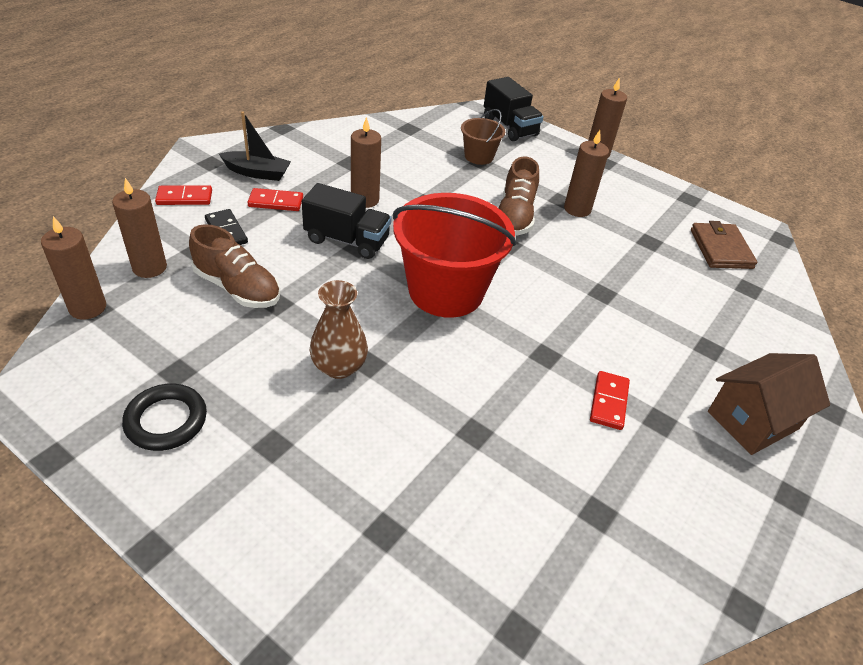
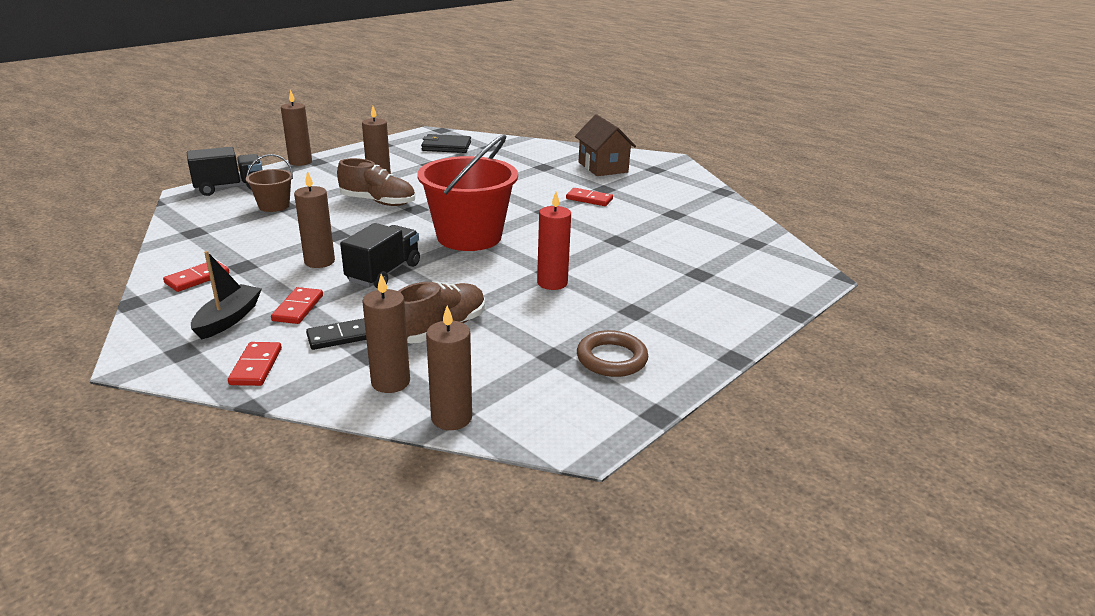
camera: 80 degrees left, 15 degrees down
(166, 420) = (611, 358): black ring -> brown ring
(324, 146) = (197, 278): none -> red domino
(339, 367) = (552, 283): brown vase -> red candle
(721, 249) = (446, 146): brown wallet -> black wallet

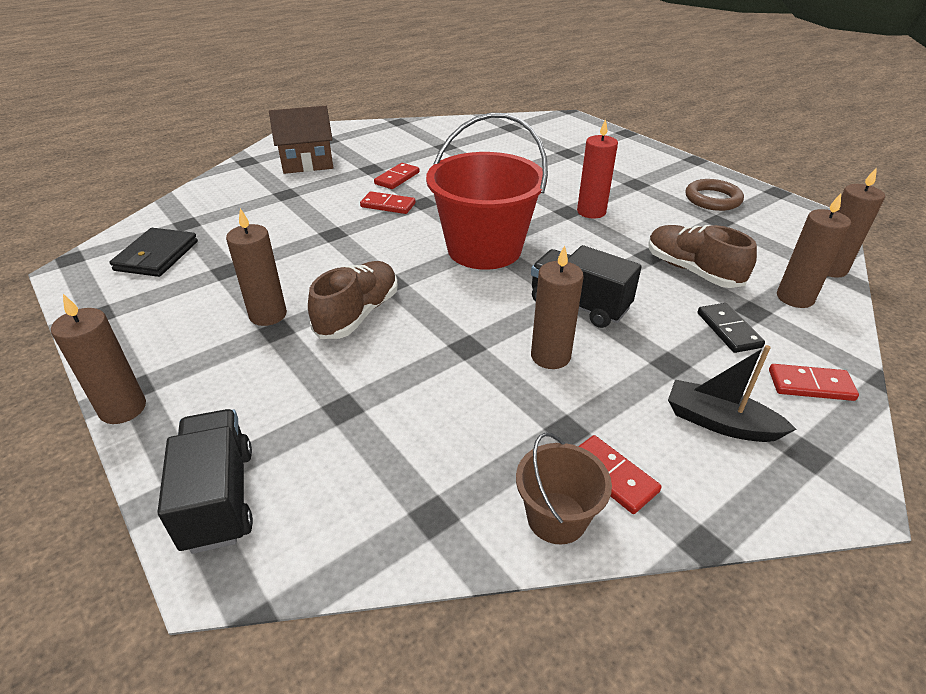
camera: 80 degrees left, 10 degrees up
(274, 206) = (338, 421): brown bucket -> brown bucket (556, 517)
(298, 308) = (676, 365): red domino -> red domino (388, 205)

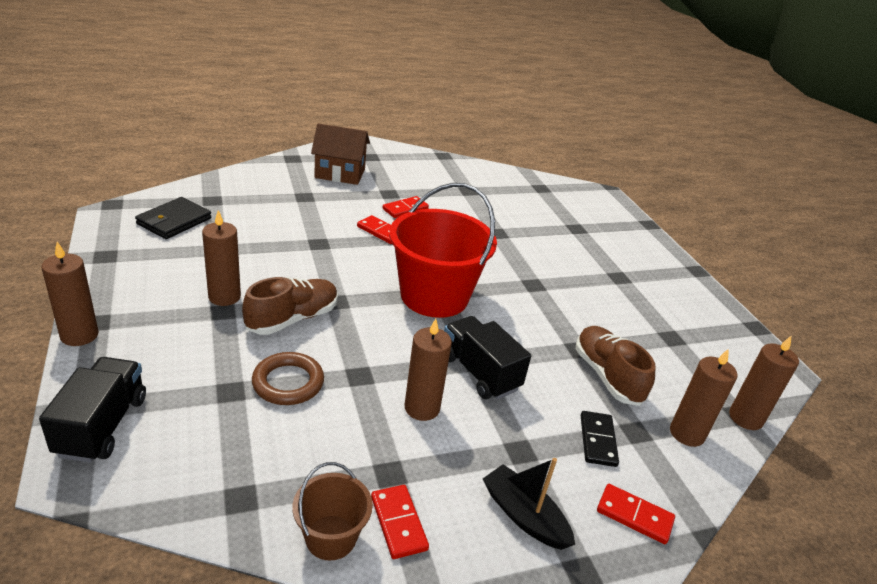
camera: 15 degrees right, 5 degrees down
(591, 212) = (555, 291): red candle -> none
(712, 199) = (683, 315): brown ring -> brown ring (288, 382)

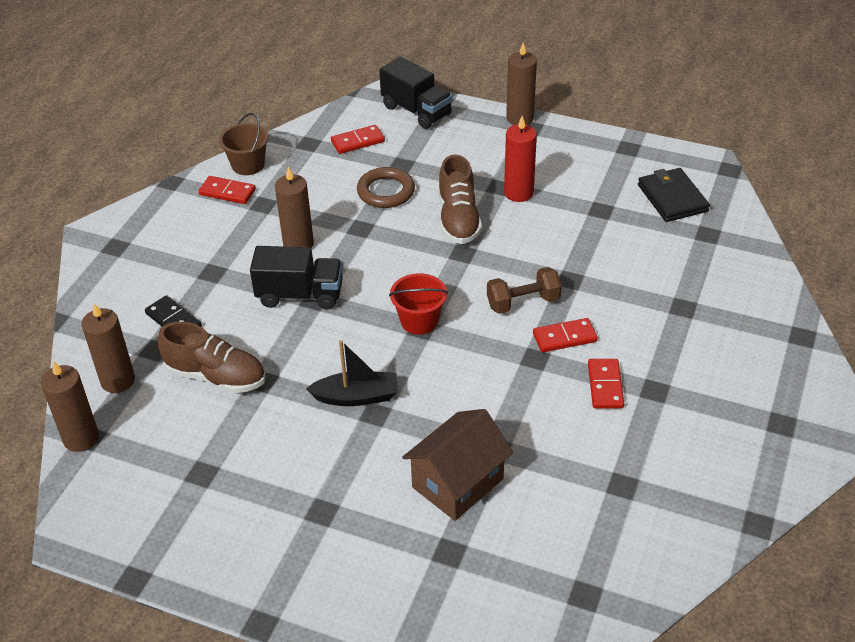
camera: 135 degrees right, 10 degrees up
(224, 297) = (518, 193): brown candle -> red candle
(340, 173) = (736, 365): brown house -> brown house (457, 483)
(364, 256) = (523, 302): none -> brown dumbbell
(434, 296) = (419, 321): red bucket -> red bucket, size x0.49
(524, 516) = (171, 244): black boat -> black boat (356, 397)
(634, 515) = (110, 295): red domino -> red domino (358, 141)

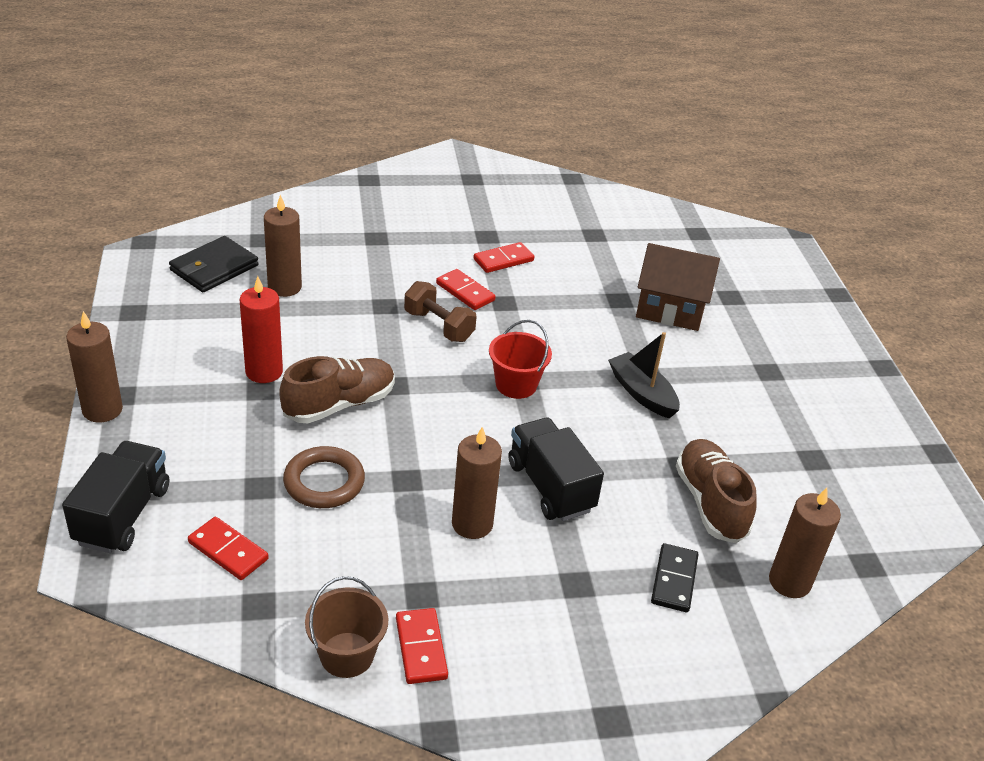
camera: 125 degrees left, 5 degrees down
(81, 438) = (874, 570): brown candle -> brown candle (284, 287)

